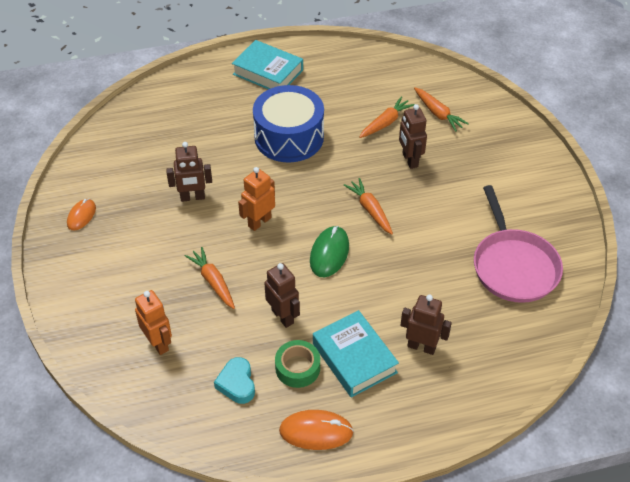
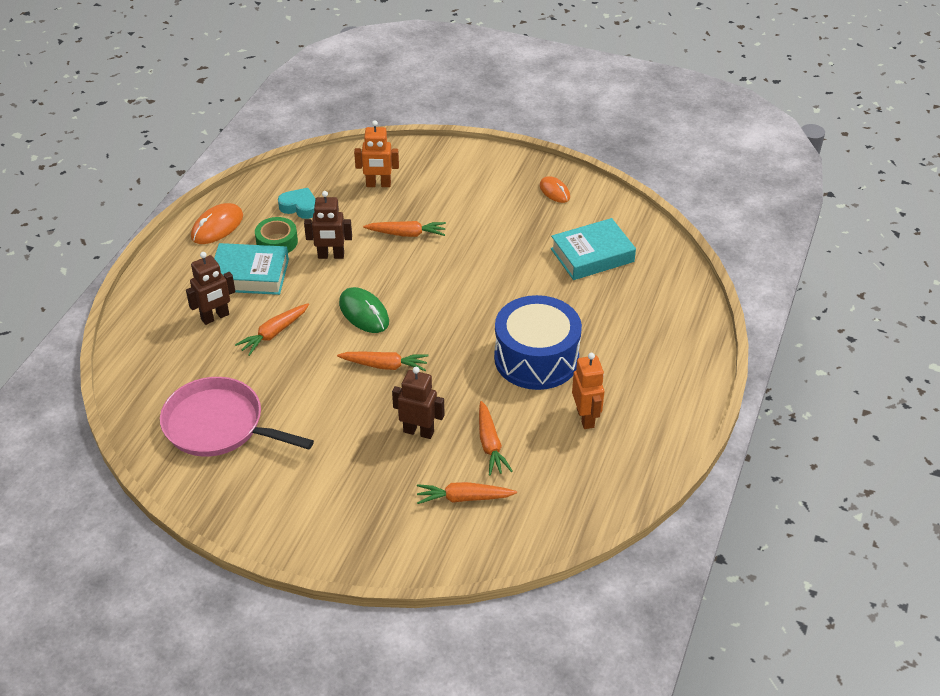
camera: 125 degrees right, 5 degrees down
(192, 197) = (515, 260): brown robot -> none
(259, 222) = (444, 288): orange robot -> orange robot (586, 418)
(268, 72) = (656, 391): turquoise book -> turquoise book (592, 255)
(402, 295) = (274, 333): none -> orange carrot

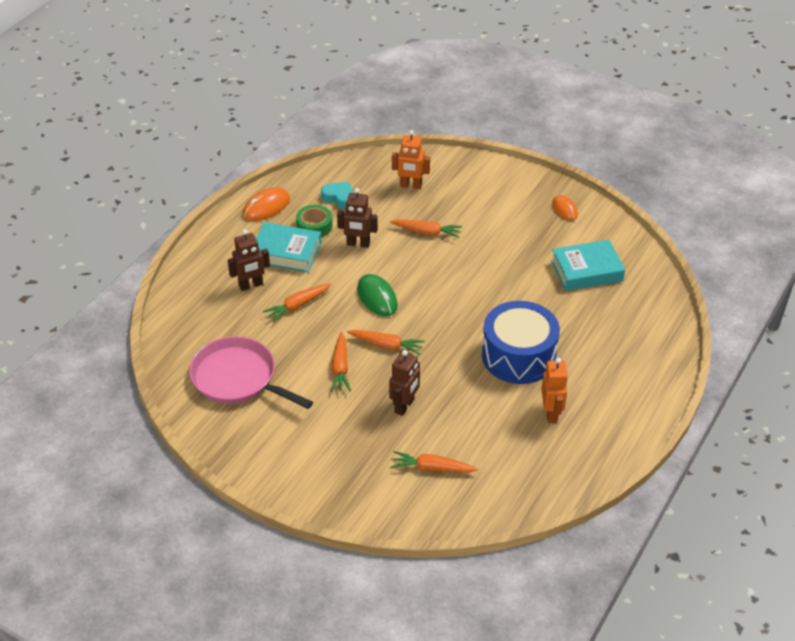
camera: 10 degrees right, 0 degrees up
(418, 431) = (404, 406): brown robot -> brown robot turned 90 degrees clockwise
(490, 444) = (463, 425): orange carrot -> orange carrot (340, 368)

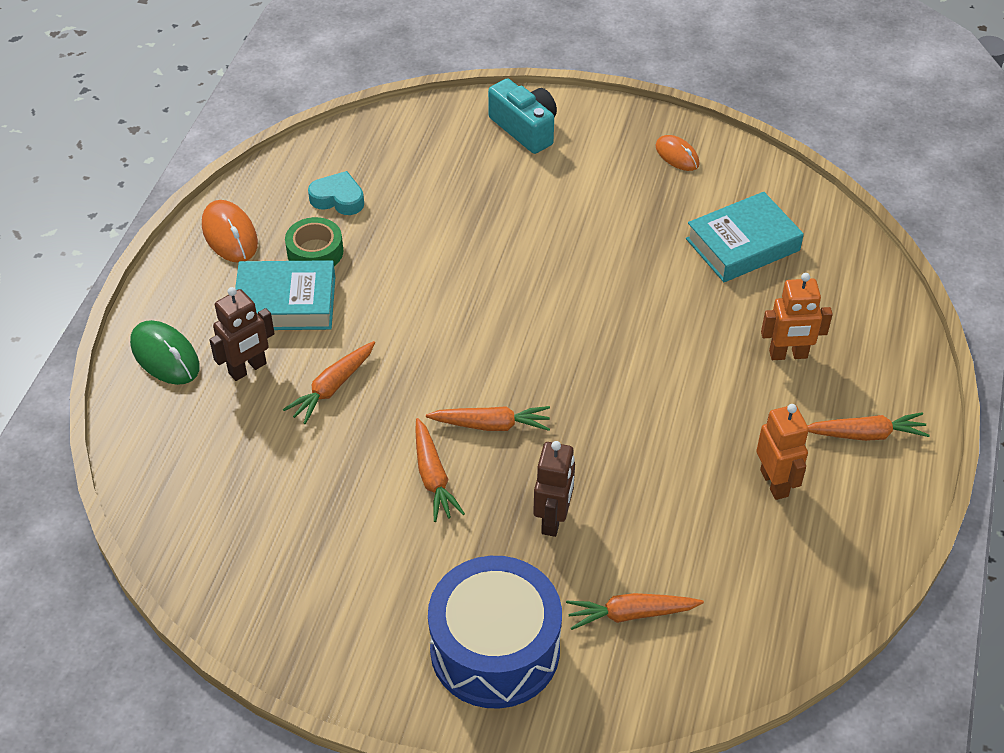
camera: 15 degrees left, 5 degrees up
(237, 378) = (277, 530): pink pan -> none
(266, 207) = (230, 234): orange mouse -> orange mouse turned 60 degrees counterclockwise
(358, 244) = (392, 268): brown robot -> none
(377, 297) = (450, 349): green mouse -> green mouse (165, 355)
(410, 185) = (439, 159): orange robot -> orange robot (788, 355)
(427, 232) = (490, 229): orange carrot -> orange carrot (866, 434)
(472, 176) = (525, 129): none -> turquoise camera
(518, 356) = (694, 400): blue drum -> blue drum (495, 649)

